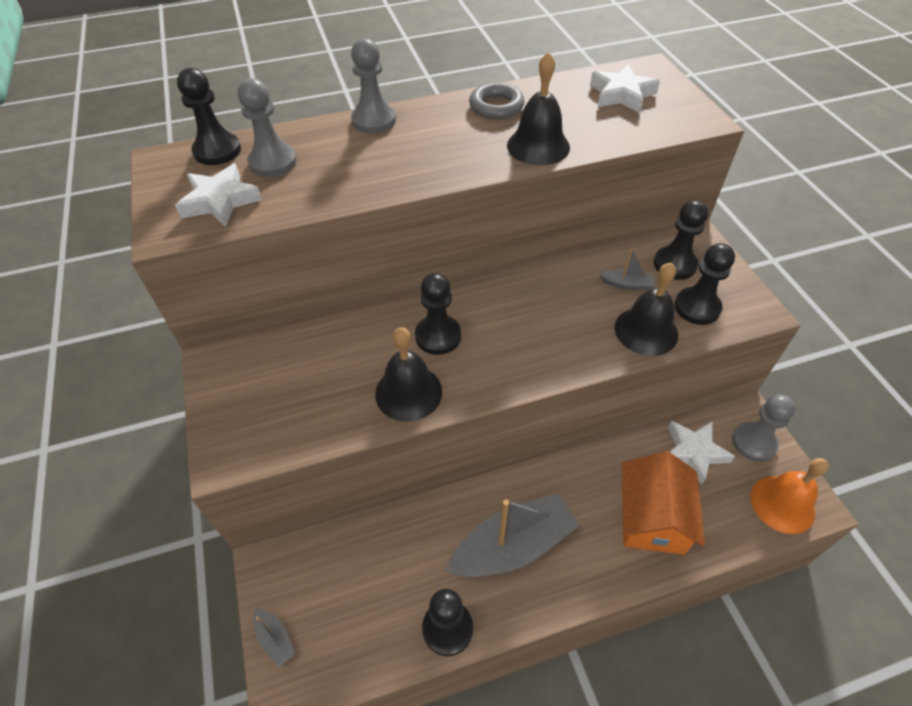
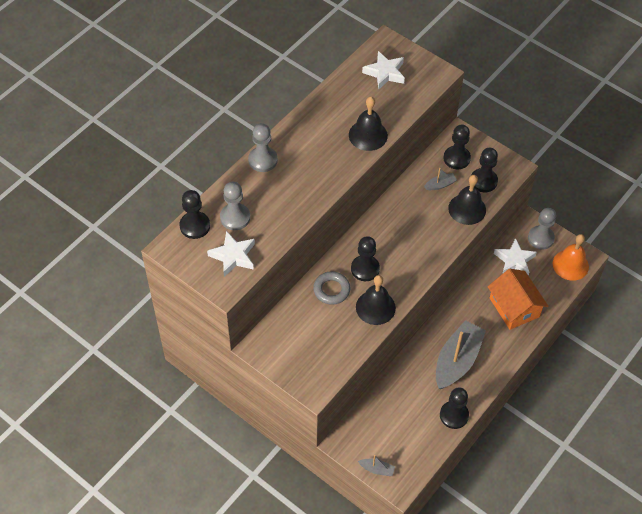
camera: 35 degrees left, 5 degrees up
(496, 106) = (323, 116): grey ring -> grey ring (331, 290)

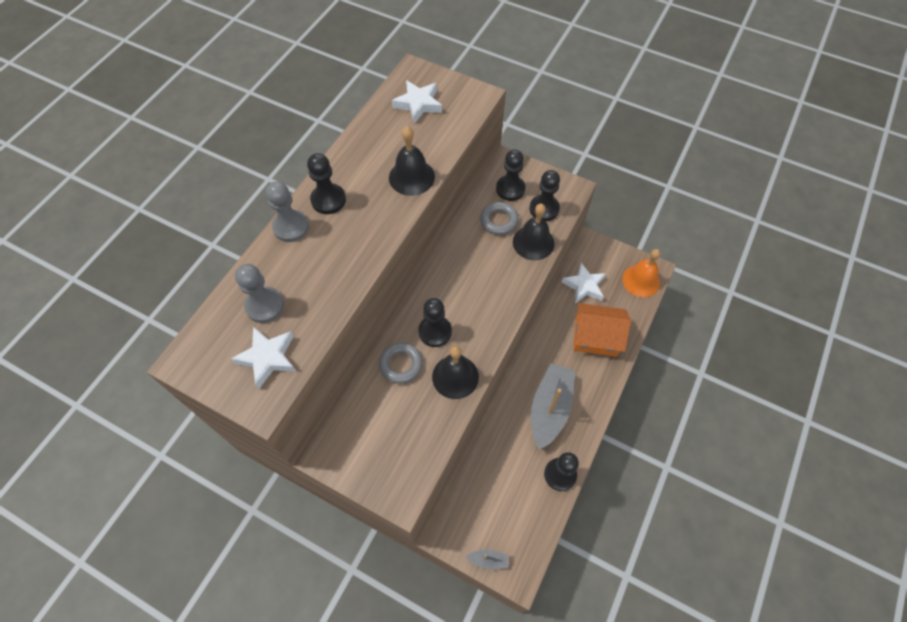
camera: 10 degrees left, 5 degrees up
(195, 226) = (214, 326): black pawn -> black pawn (328, 200)
(440, 185) = (499, 221): grey boat -> grey ring
(514, 307) = (595, 337): orange house -> orange house turned 45 degrees counterclockwise
(540, 238) = (605, 258): grey pawn -> none

